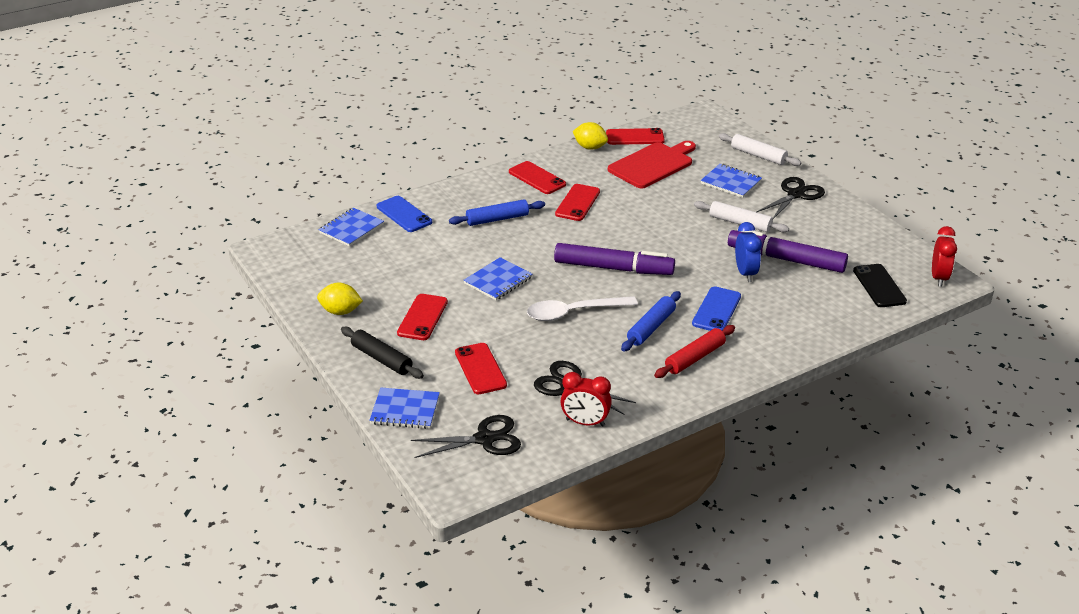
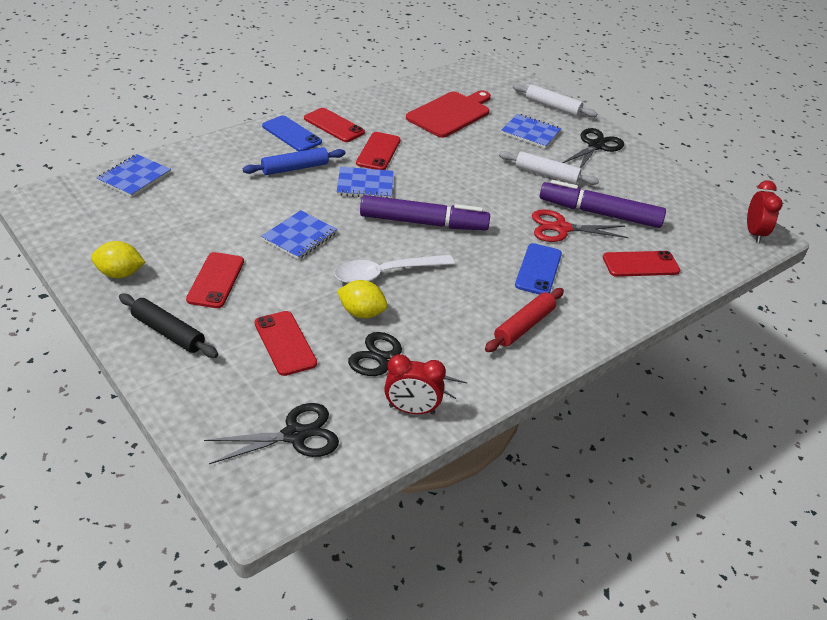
camera: 10 degrees left, 5 degrees up
(404, 214) = (193, 162): blue phone -> blue phone (291, 134)
(405, 410) = (196, 398): blue notebook -> blue notebook (365, 185)
(590, 147) = (385, 95): yellow lemon -> yellow lemon (361, 313)
(635, 137) = (429, 86): red phone -> red phone (640, 264)
(651, 327) = (472, 290): blue rolling pin -> none
(745, 273) = (561, 228): blue clock -> red scissors
(879, 286) = (698, 242): black phone -> none

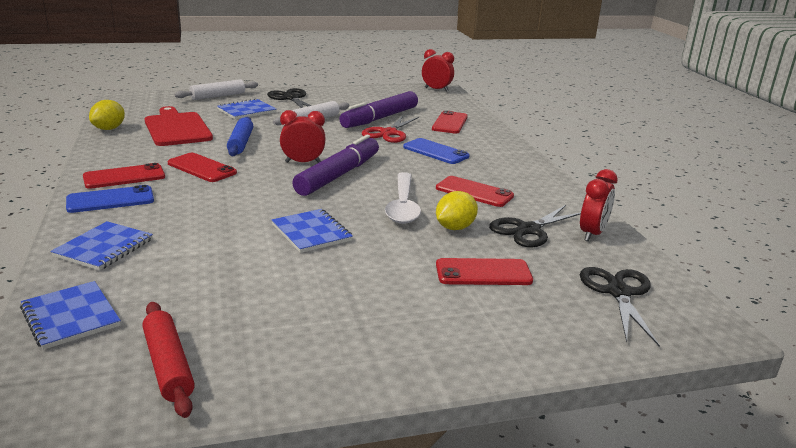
camera: 65 degrees left, 15 degrees down
(120, 274) = (292, 361): yellow lemon -> yellow lemon (109, 129)
(168, 332) = (434, 341): black rolling pin -> none
(215, 280) = (354, 293): red phone -> red phone (474, 192)
(295, 168) = (181, 211): blue rolling pin -> blue rolling pin (241, 143)
(365, 185) = (252, 185): blue notebook -> blue notebook (104, 248)
(435, 197) = (303, 162): none -> red clock
(524, 326) = (502, 172): red rolling pin -> red rolling pin (168, 365)

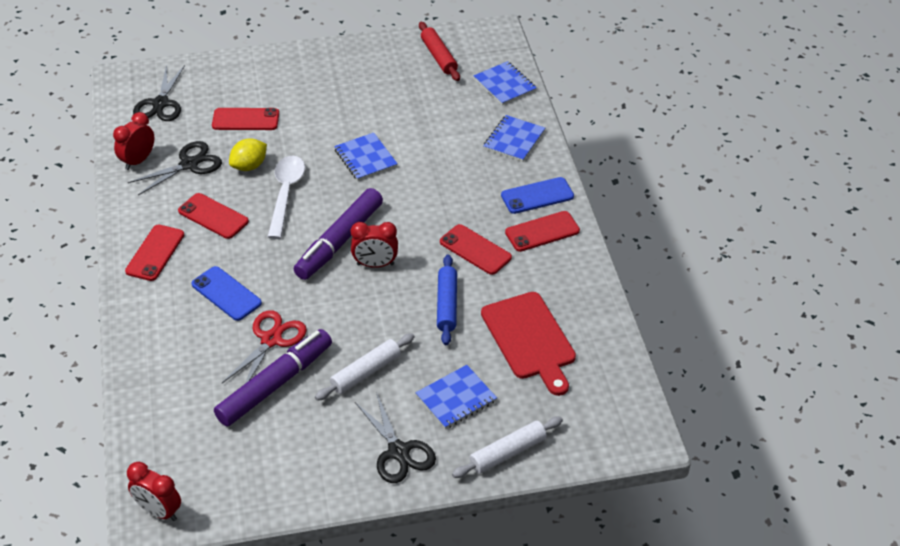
camera: 175 degrees left, 20 degrees up
(109, 129) = (607, 333): yellow lemon -> none
(450, 123) = (182, 375): red phone -> red phone (155, 253)

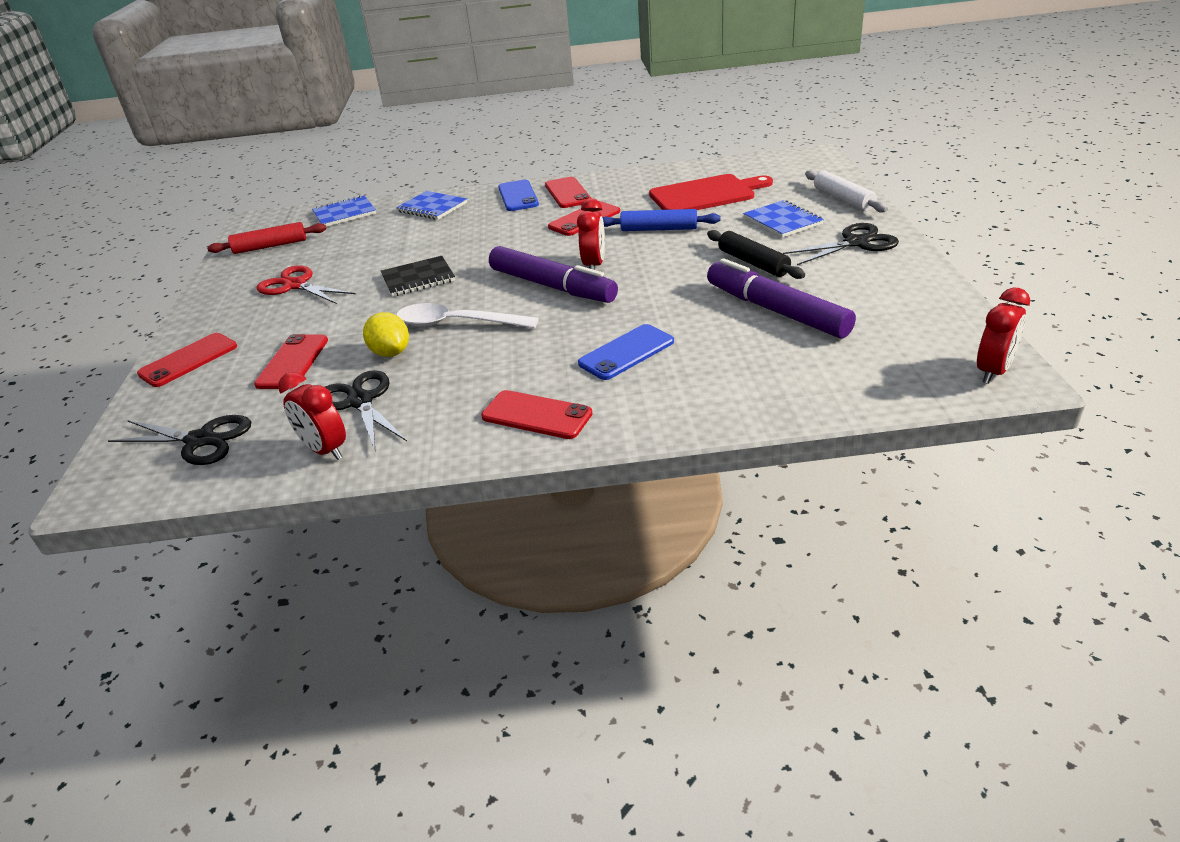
camera: 80 degrees left, 10 degrees down
(213, 216) = (478, 373): red phone -> red phone (188, 360)
(271, 340) = (706, 317): red scissors -> red scissors (295, 285)
(365, 158) = (418, 278): blue notebook -> black notebook
(366, 372) = (753, 263): white rolling pin -> black rolling pin

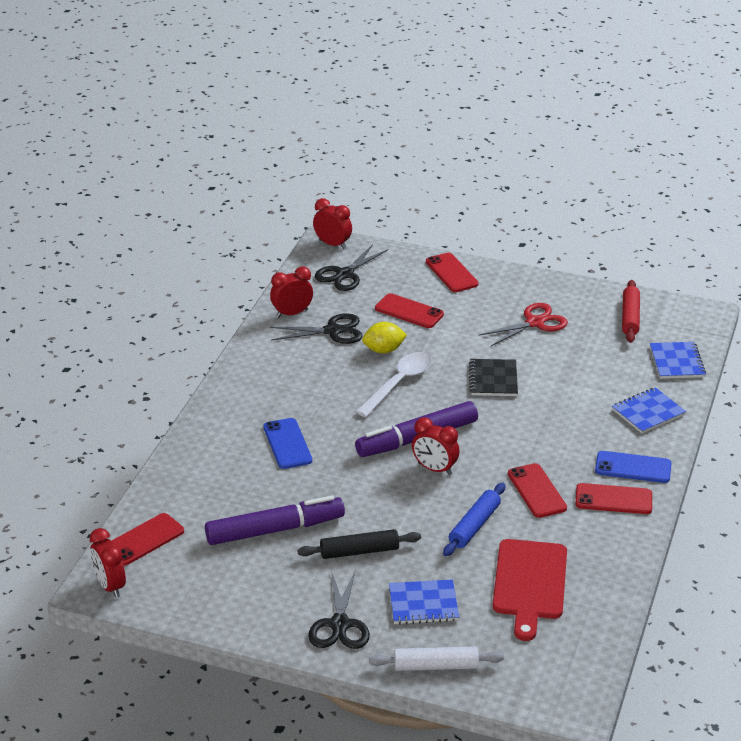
camera: 110 degrees right, 0 degrees up
(103, 482) = (332, 244): none -> red clock
(536, 415) = (252, 390): red phone -> red phone (144, 540)

